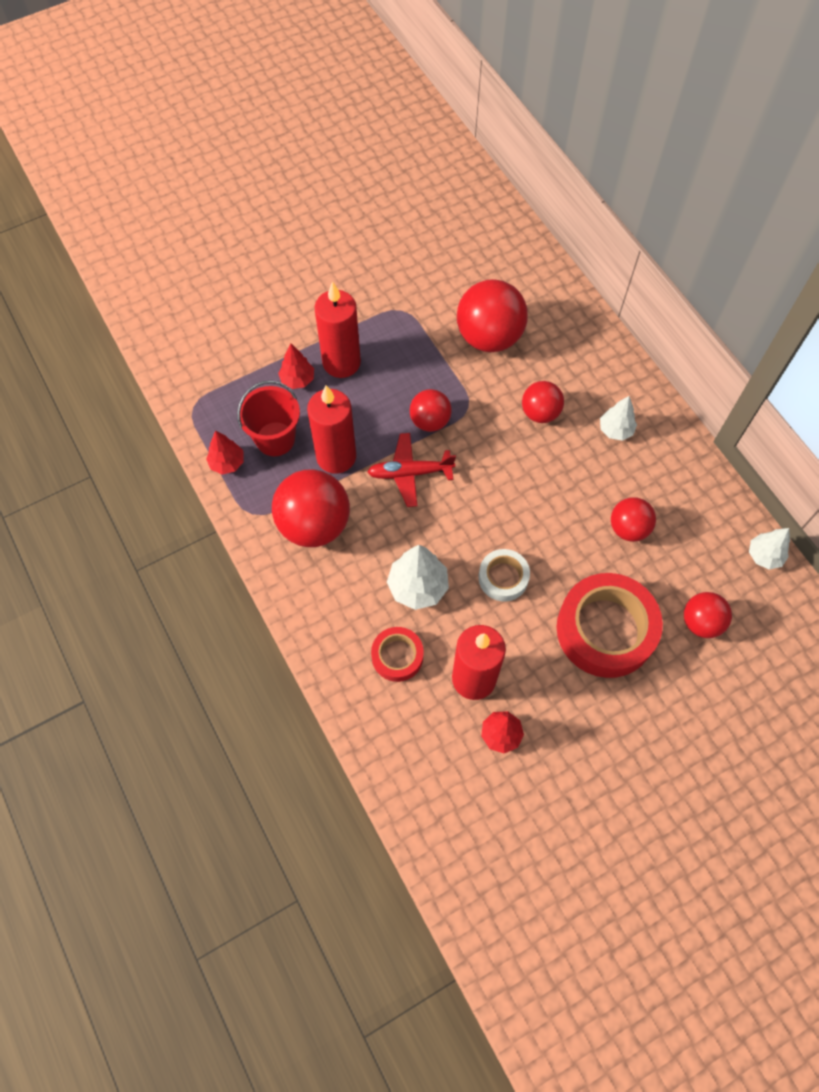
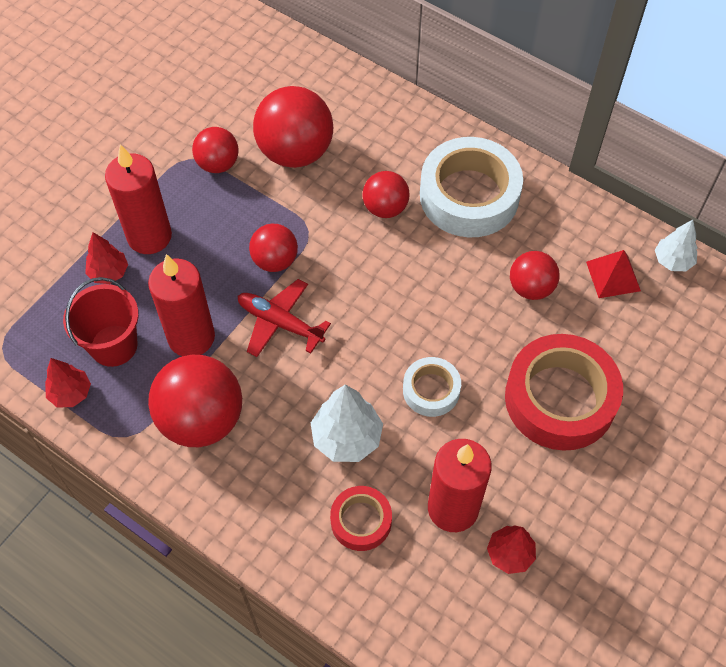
camera: 25 degrees left, 5 degrees down
(409, 473) = (279, 322): red plane -> red plane turned 60 degrees clockwise
(615, 430) = (469, 196): white tree -> white tape
(701, 622) = (647, 351): red ball -> red ball (218, 164)
(704, 547) = (613, 276): none -> red pyramid

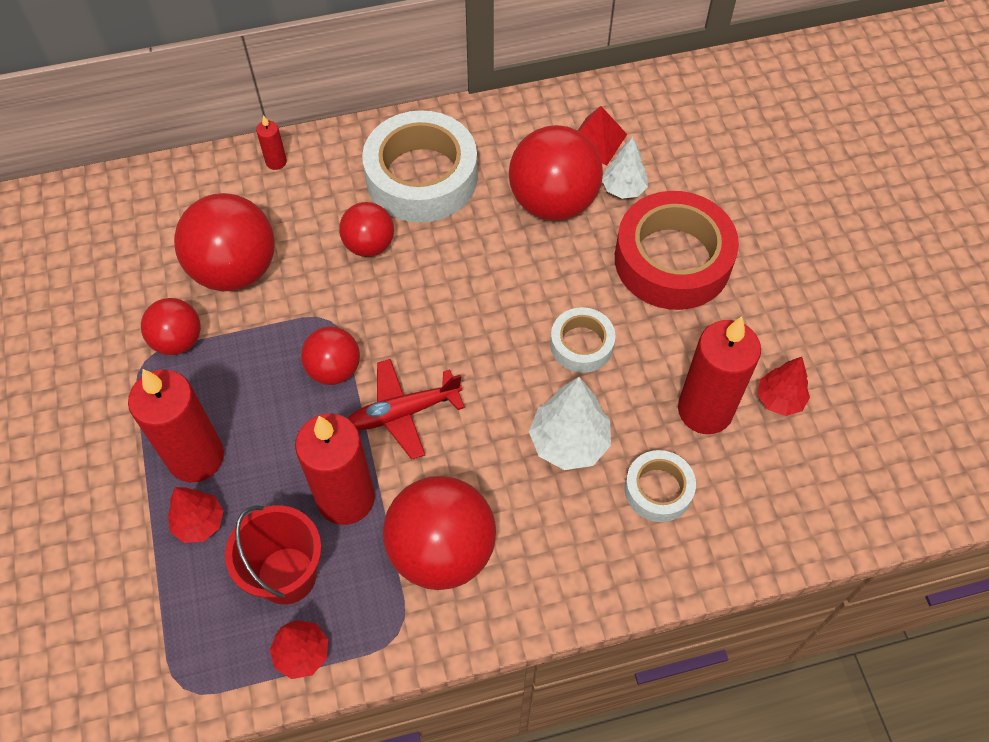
camera: 50 degrees left, 0 degrees up
(361, 521) = (658, 490): red tape -> white tape
(396, 109) = (276, 162): none -> red candle
(531, 288) = (553, 202): red ball -> red ball, size x1.73
(672, 261) = (620, 94): white tree -> white tree (623, 189)

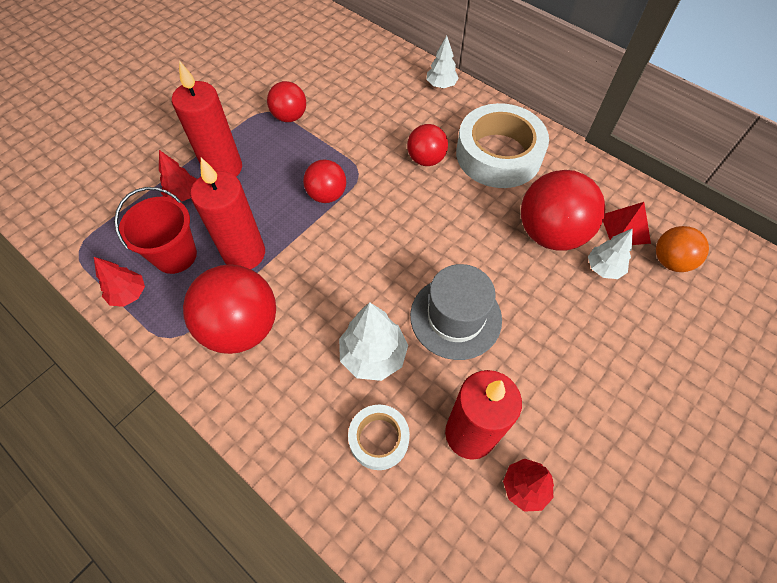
camera: 55 degrees right, 0 degrees up
(235, 269) = (354, 112): red ball -> none
(276, 162) = (441, 85): red candle -> white tree
(403, 412) = (324, 247): red plane -> none
(581, 344) = (455, 317): white tape -> grey hat
(656, 134) = (670, 261): none -> orange ball
(672, 260) = (576, 335): red tape -> none

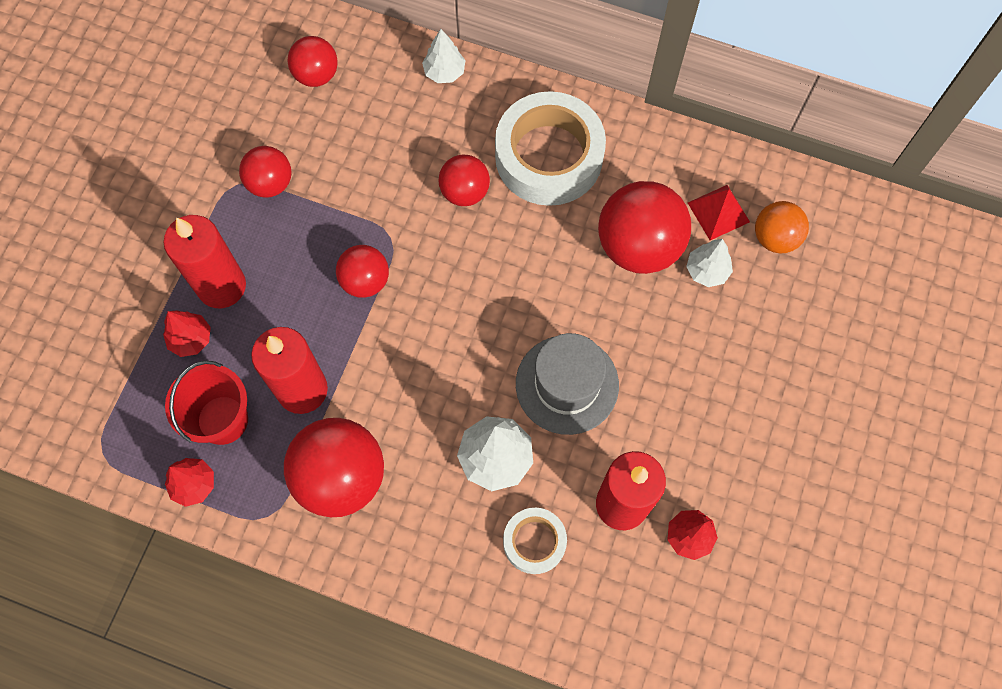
camera: 20 degrees left, 10 degrees up
(352, 65) = (316, 75): none -> red ball

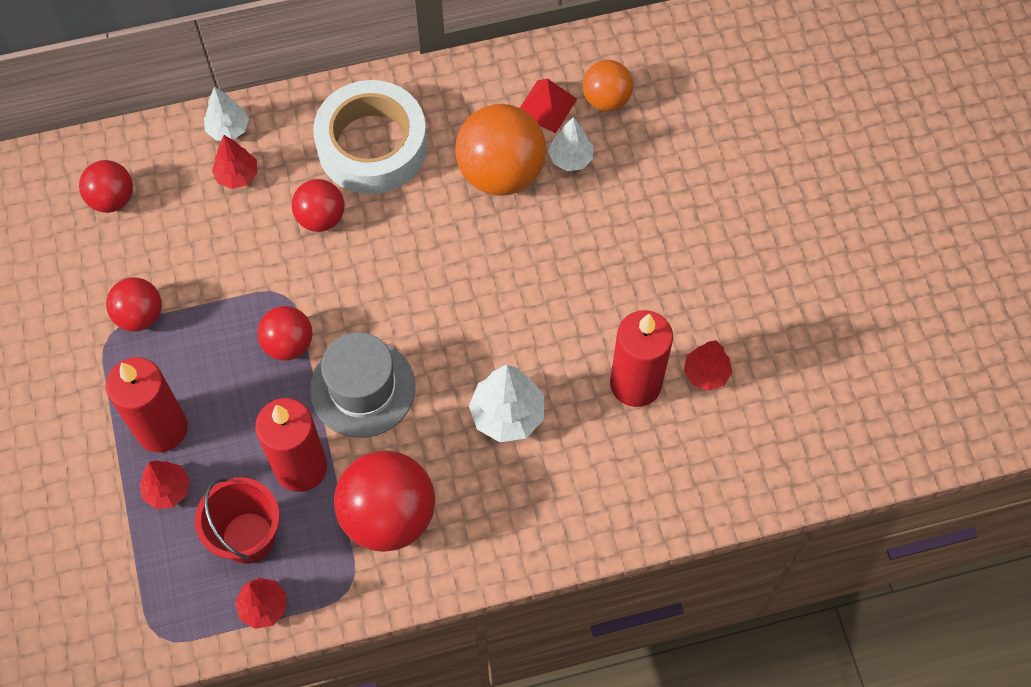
camera: 35 degrees left, 5 degrees down
(424, 115) = (237, 175): none -> red tree
(534, 542) = (587, 459): white tape -> none
(567, 384) = (523, 319): grey hat -> grey hat (362, 388)
(639, 246) = (501, 172): red ball -> orange ball

